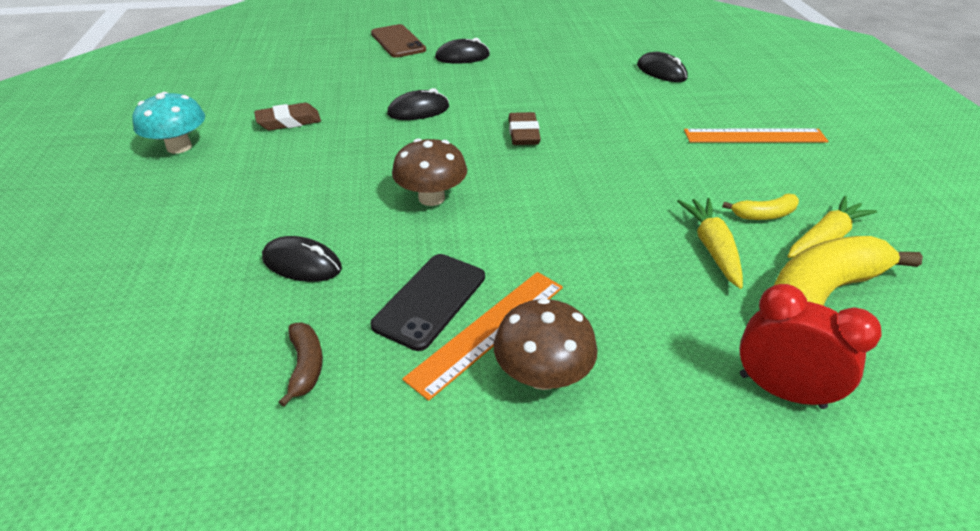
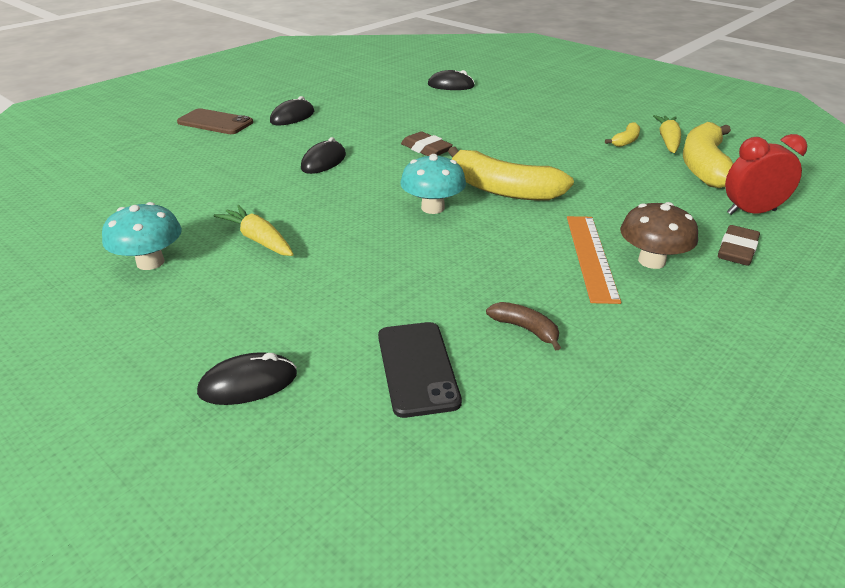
camera: 40 degrees left, 5 degrees down
(289, 121) = (224, 206): brown eraser -> brown eraser (736, 250)
(302, 264) = (416, 282): black mouse -> black mouse (248, 383)
(430, 300) = (534, 259): black phone -> black phone (417, 368)
(431, 198) = (432, 208): brown mushroom -> turquoise mushroom
(525, 210) = (503, 190): none -> yellow banana
(712, 248) = (628, 166): yellow carrot -> yellow carrot (258, 239)
(754, 136) = (559, 104): orange ruler -> none

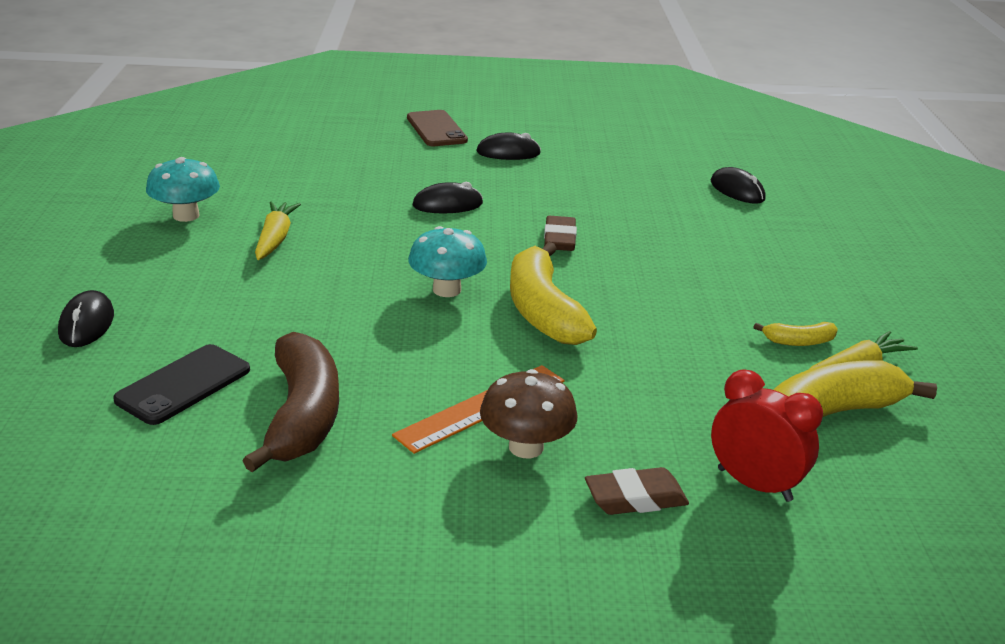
camera: 45 degrees right, 5 degrees down
(248, 383) = (86, 324): black mouse -> black mouse turned 60 degrees clockwise
(525, 329) = (302, 415): brown banana -> brown banana, size x2.17

